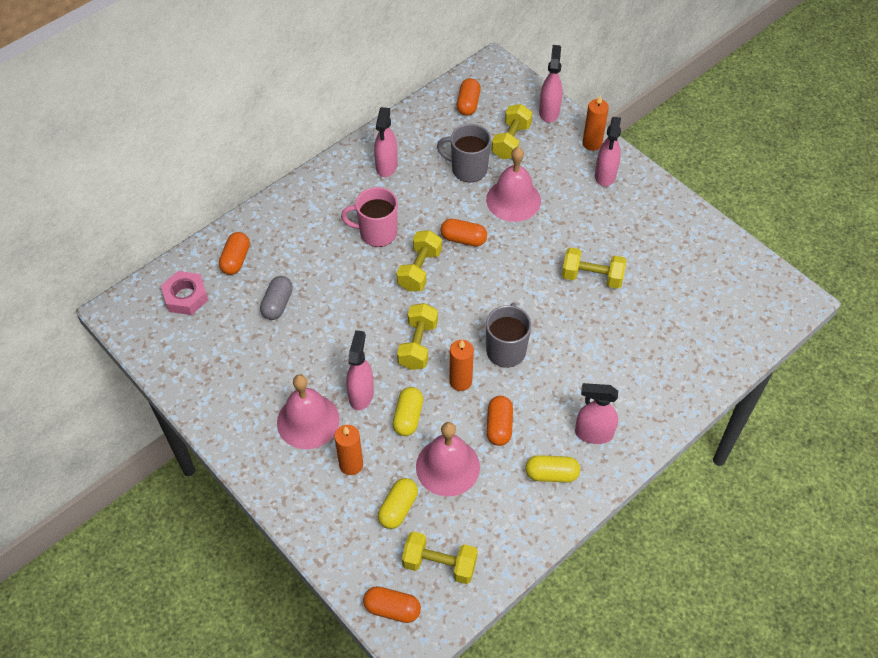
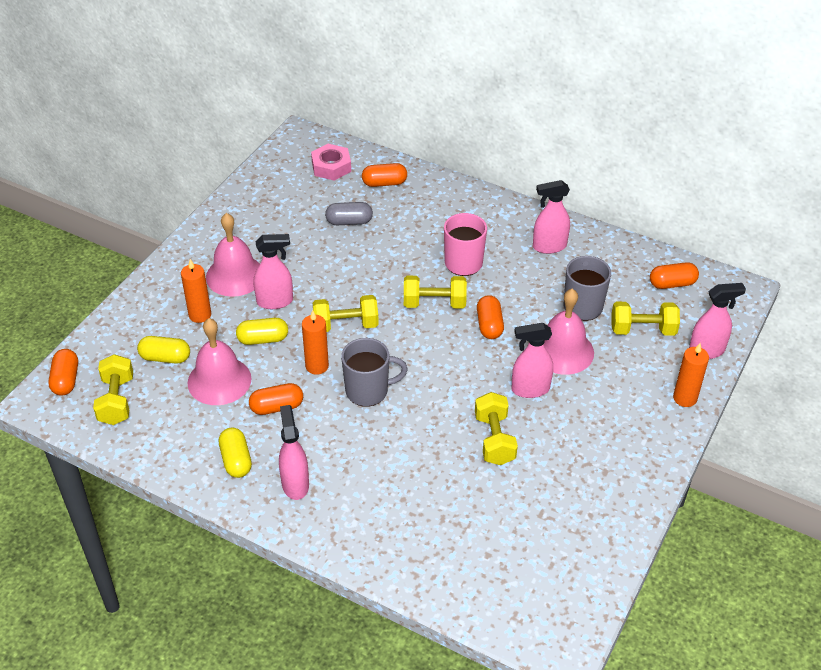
camera: 70 degrees right, 10 degrees down
(605, 175) = (644, 420): pink spray bottle -> pink spray bottle (530, 389)

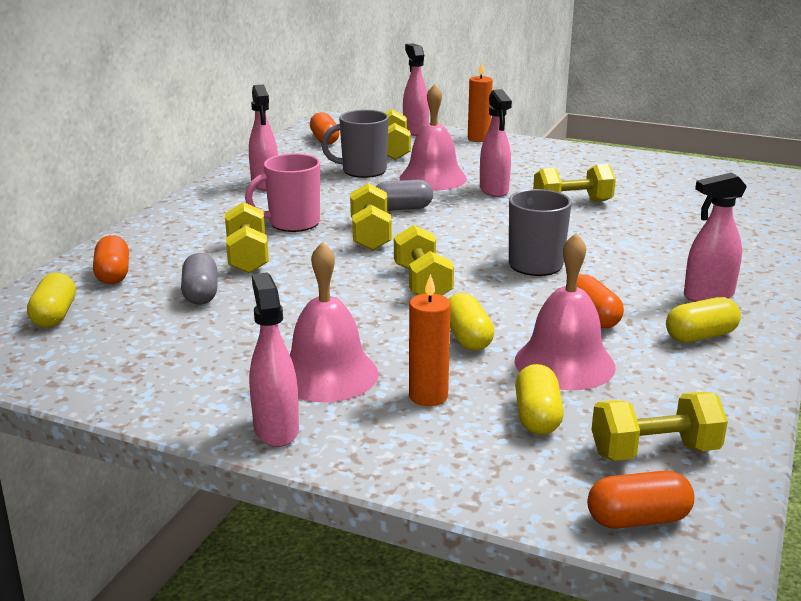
camera: 95 degrees left, 20 degrees down
(275, 301) = (384, 335): pink spray bottle -> pink spray bottle (276, 429)
(317, 366) = (505, 296): orange candle -> none
(331, 167) = (54, 315): pink nut -> yellow capsule
(403, 240) = (247, 257): none -> yellow dumbbell
(489, 325) = (402, 208): orange capsule -> grey capsule

